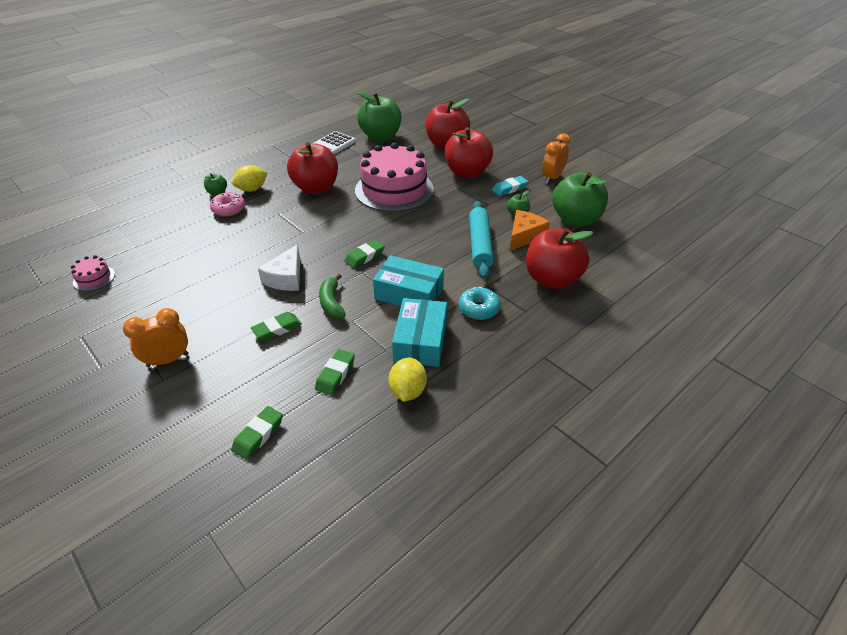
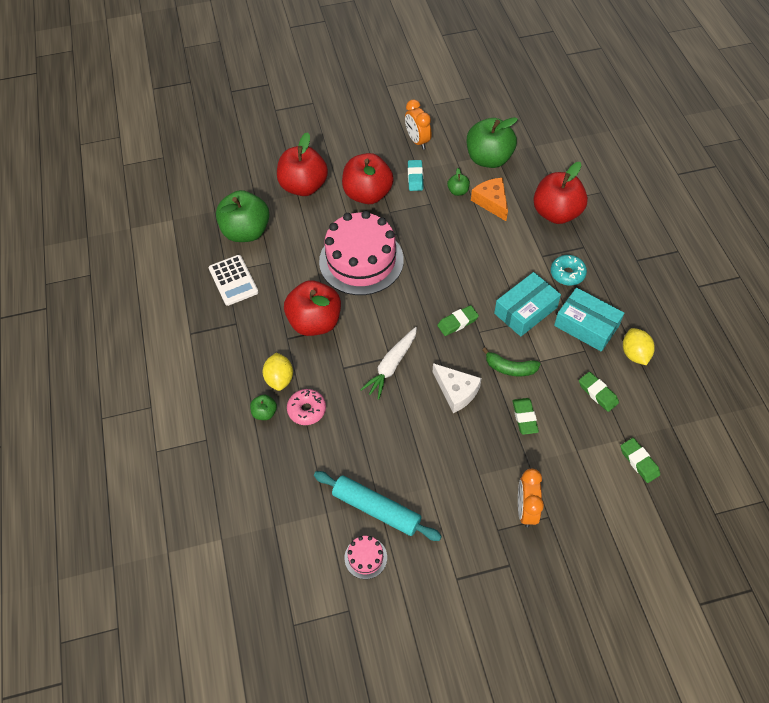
camera: 60 degrees left, 15 degrees up
(294, 235) = (391, 366): none -> white carrot
(364, 256) = (457, 322): green eraser -> green eraser turned 75 degrees clockwise
(408, 391) = (634, 354): yellow lemon -> yellow lemon turned 45 degrees clockwise
(480, 244) = (486, 236): turquoise rolling pin -> turquoise rolling pin (376, 509)

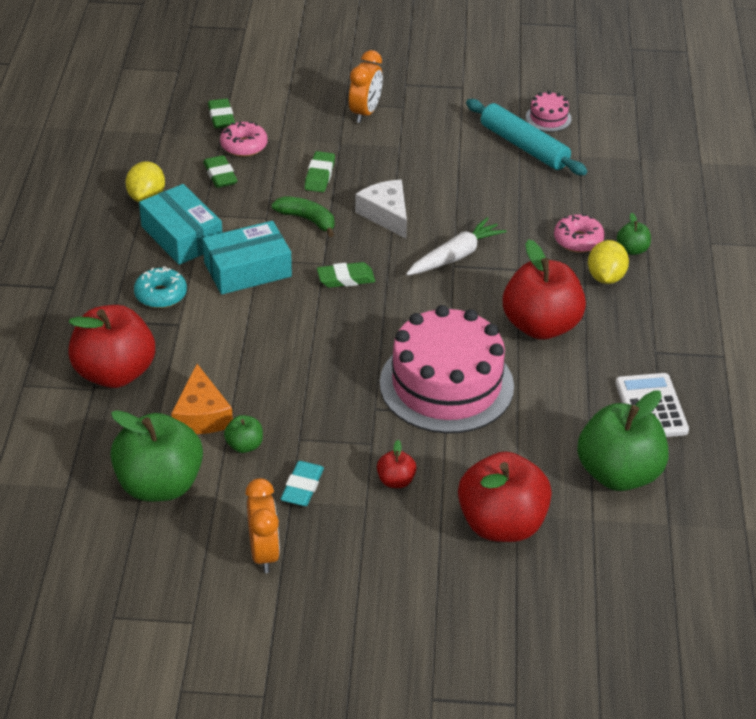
camera: 165 degrees left, 15 degrees down
(367, 194) = (396, 481): red apple -> red apple, size x0.44
(600, 432) = (244, 146): none -> pink donut

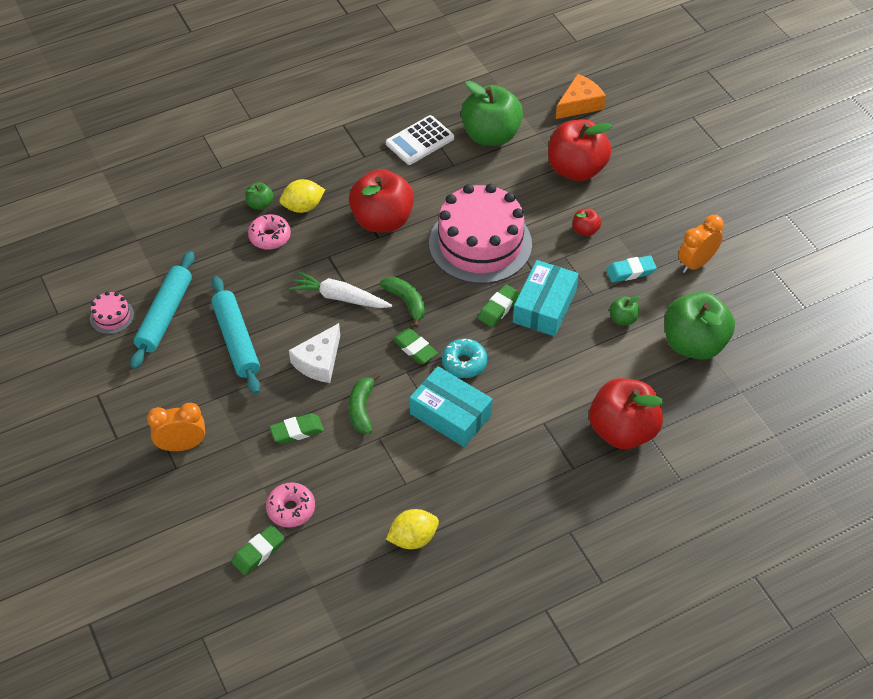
camera: 120 degrees left, 10 degrees up
(161, 295) = (521, 453): turquoise donut -> turquoise donut (464, 363)
(182, 236) = (444, 481): turquoise box -> turquoise box (544, 306)
(201, 415) = (617, 357): orange cheese -> orange cheese (579, 104)
(220, 175) = (345, 502): green eraser -> green eraser (498, 308)
(410, 297) = (406, 302): none -> green banana
(456, 176) = (236, 340): none -> turquoise rolling pin

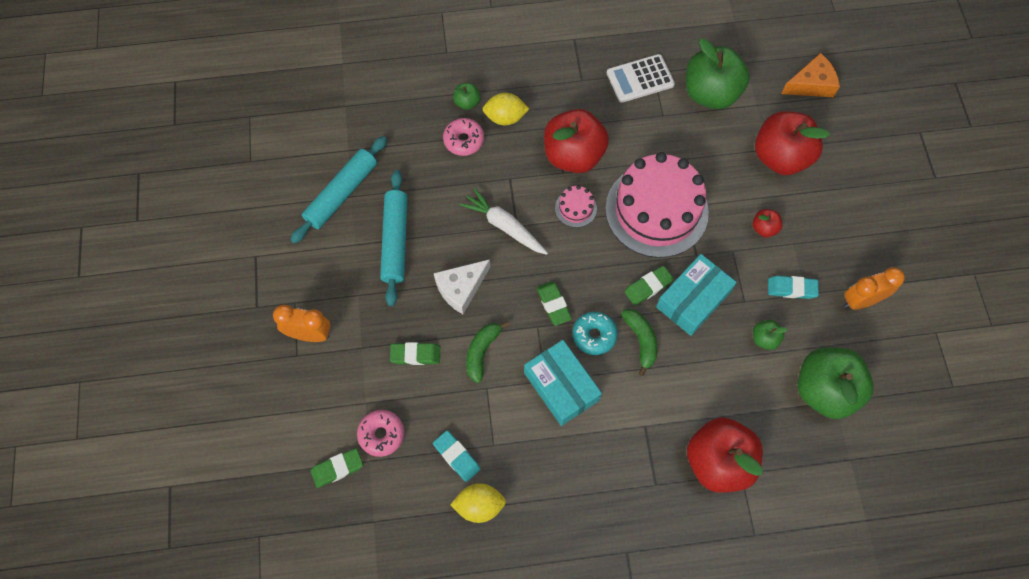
camera: 20 degrees right, 15 degrees up
(112, 316) = (295, 179): pink cake -> pink cake (575, 208)
(374, 504) = (457, 457): none -> turquoise eraser
(406, 302) = (564, 251): green banana -> green banana (641, 340)

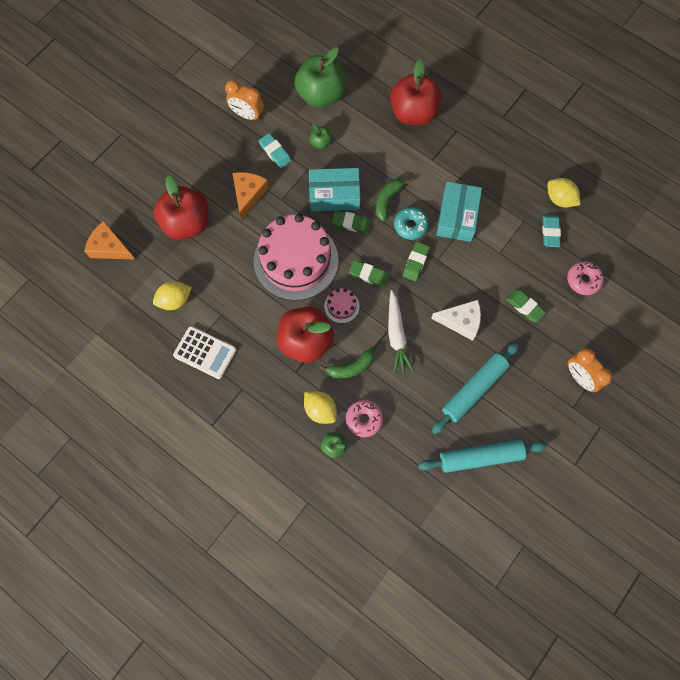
camera: 135 degrees left, 5 degrees up
(337, 468) = (624, 284): green eraser -> green eraser (368, 275)
(482, 352) = (483, 274): green banana -> green banana (351, 367)
(710, 93) = (175, 300): green apple -> yellow lemon
(764, 228) = (248, 194): red apple -> orange cheese

